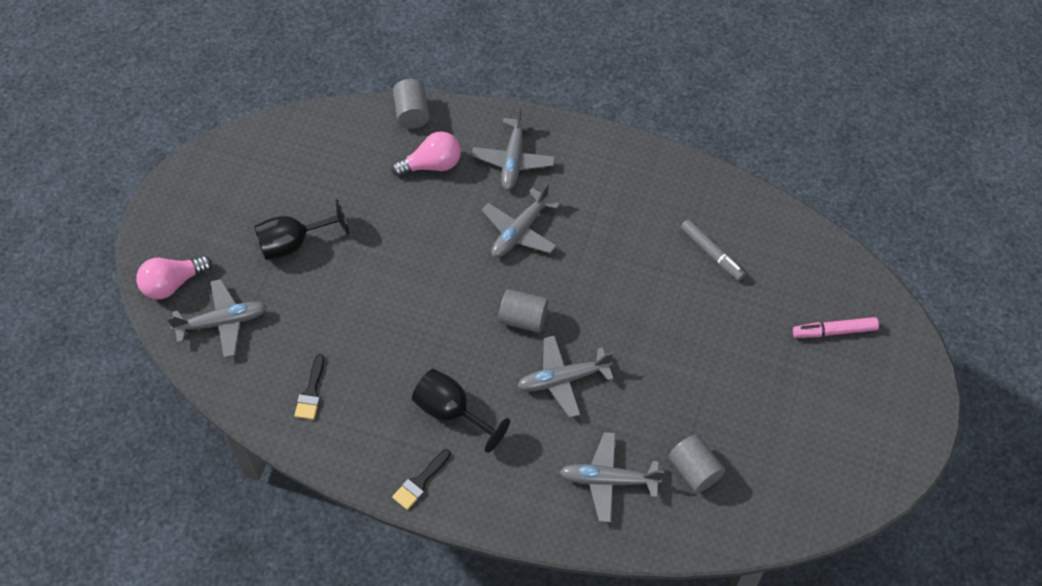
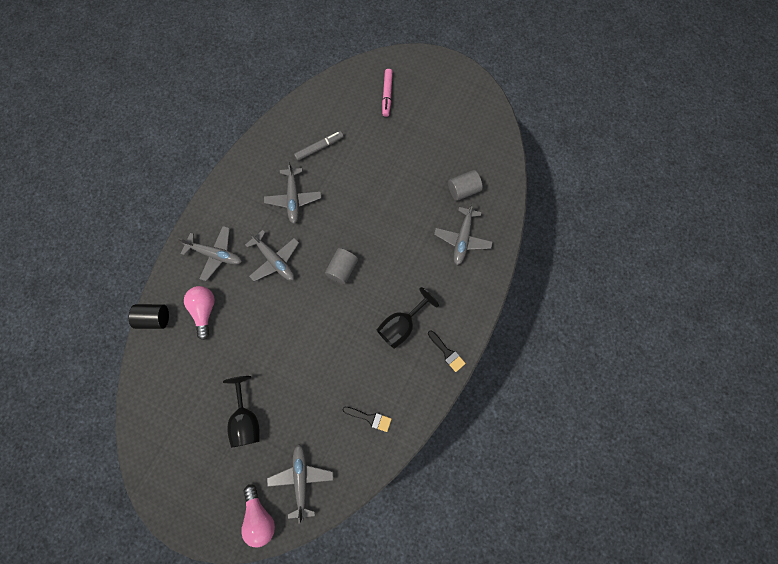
camera: 80 degrees left, 15 degrees up
(412, 113) = (154, 318): grey cylinder -> black cylinder
(563, 379) = (390, 253): grey plane -> grey plane (293, 199)

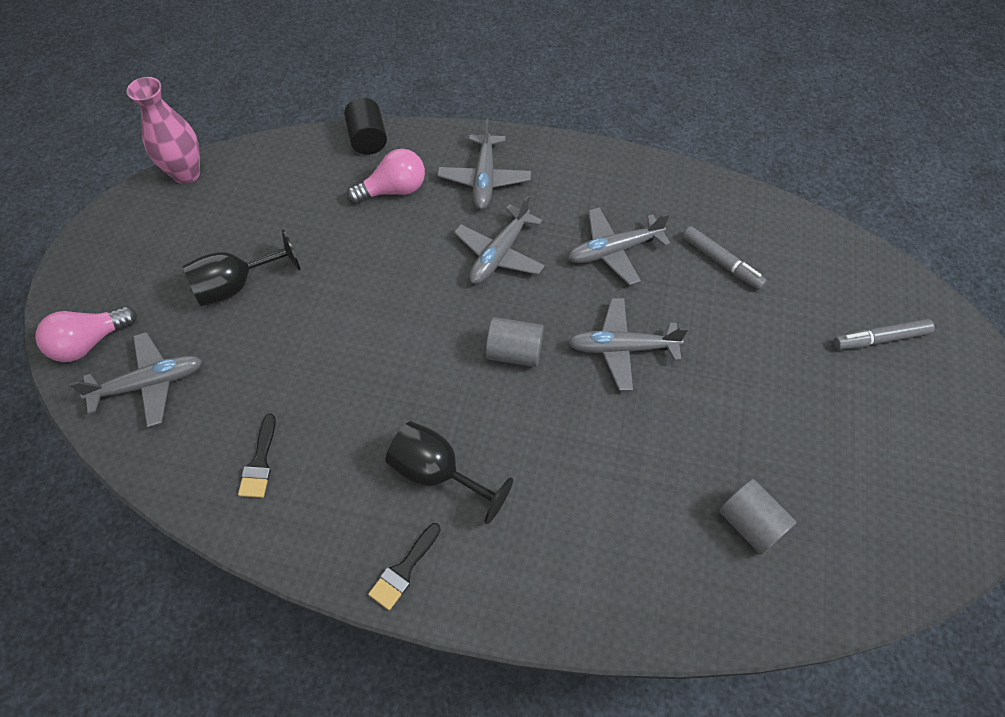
camera: 75 degrees right, 15 degrees down
(139, 445) = (186, 174): none -> pink vase
(387, 95) = (880, 339): pink marker -> grey marker
(462, 239) = (644, 546): grey plane -> grey plane (622, 348)

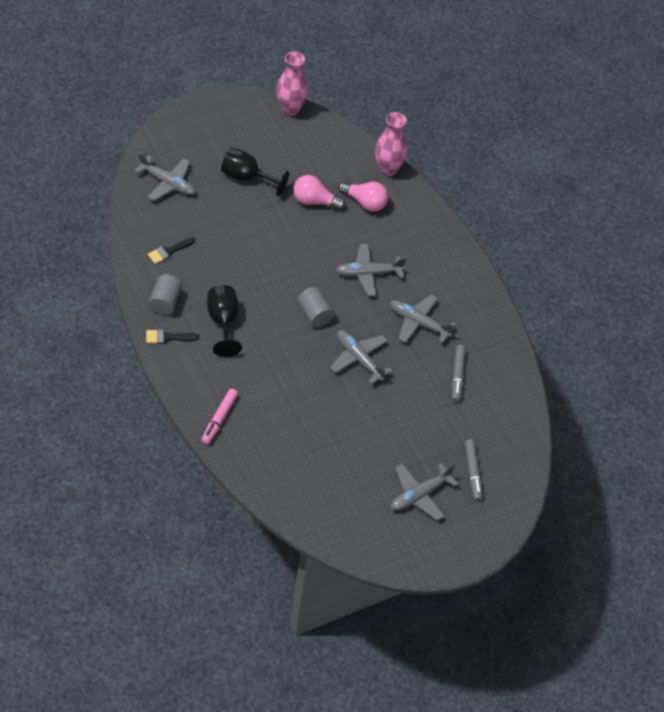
camera: 45 degrees right, 5 degrees down
(90, 342) = (167, 145): pink light bulb -> pink light bulb (314, 201)
(368, 139) = (388, 169): black cylinder -> pink vase
(484, 179) = (411, 237): grey plane -> grey plane (419, 495)
(602, 597) = (219, 419): none -> pink marker
(750, 524) = (307, 461): grey cylinder -> grey cylinder (165, 302)
(880, 339) = (472, 472): grey marker -> grey marker turned 135 degrees counterclockwise

